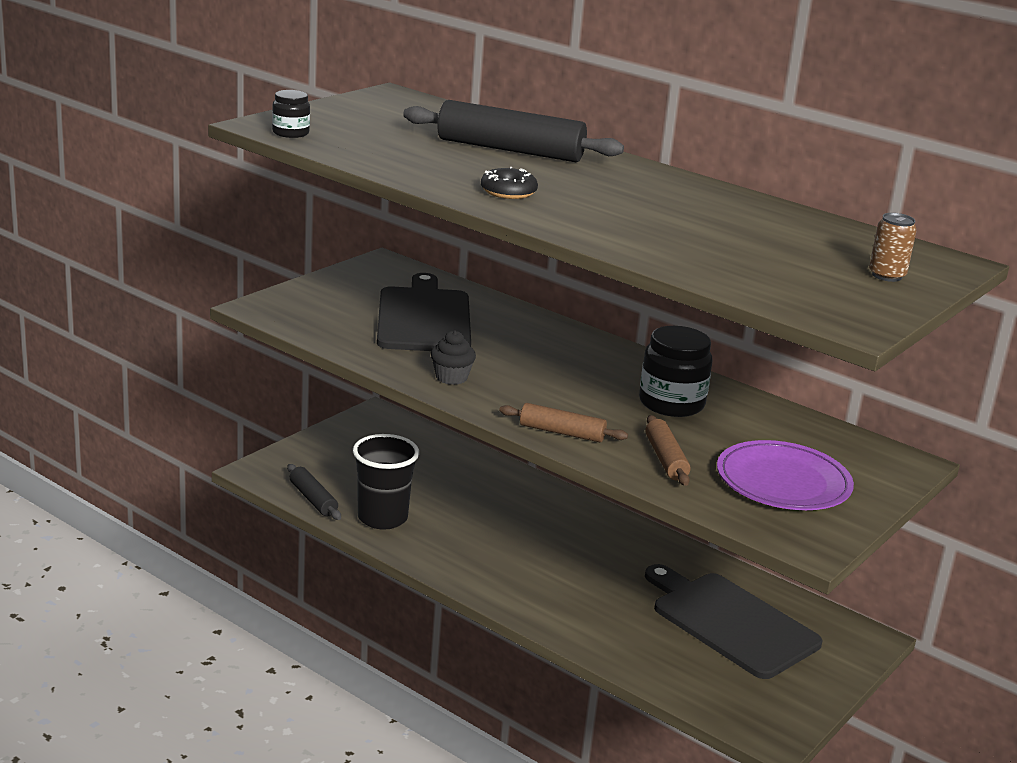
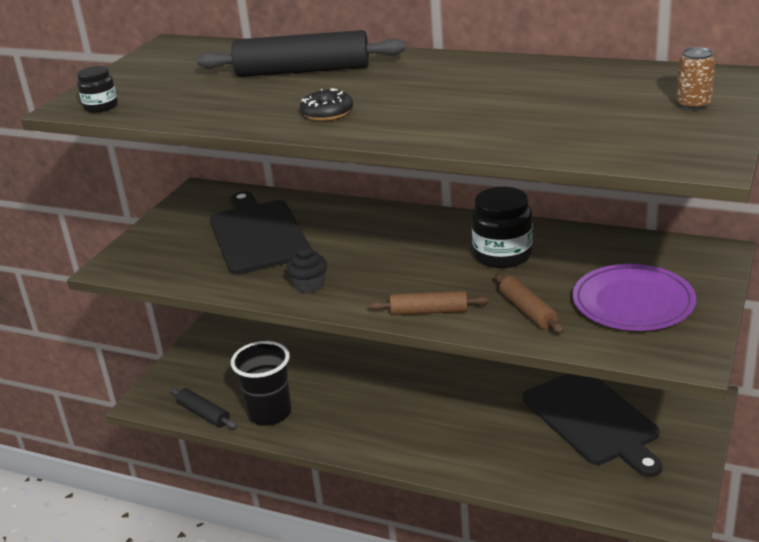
camera: 10 degrees left, 5 degrees up
(730, 622) = (593, 419): black cutting board -> black cutting board turned 150 degrees counterclockwise

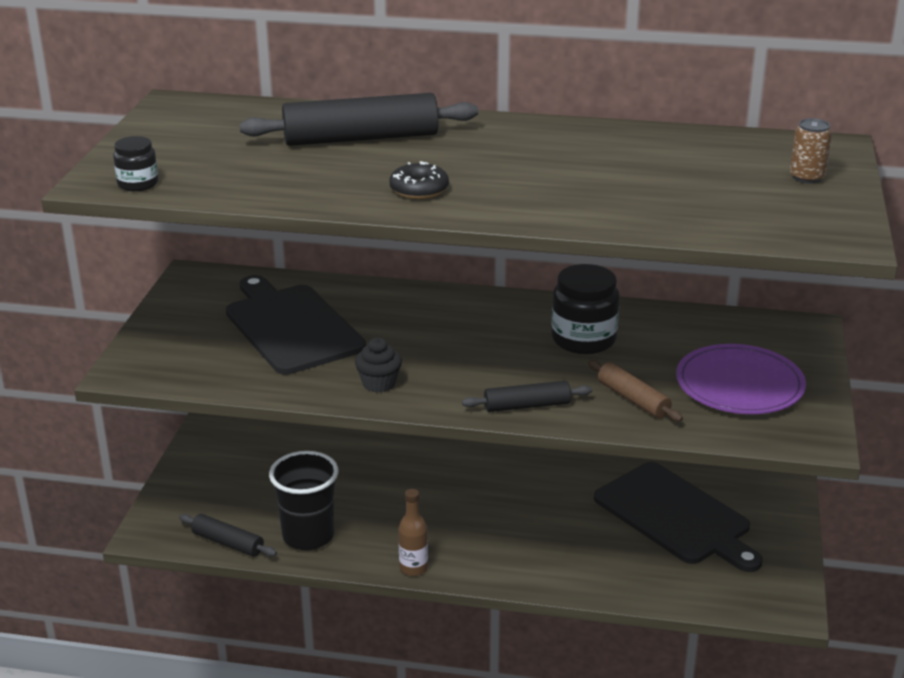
camera: 15 degrees left, 0 degrees up
(347, 448) = (413, 568): none -> brown bottle
(429, 311) = (527, 406): brown rolling pin -> black rolling pin

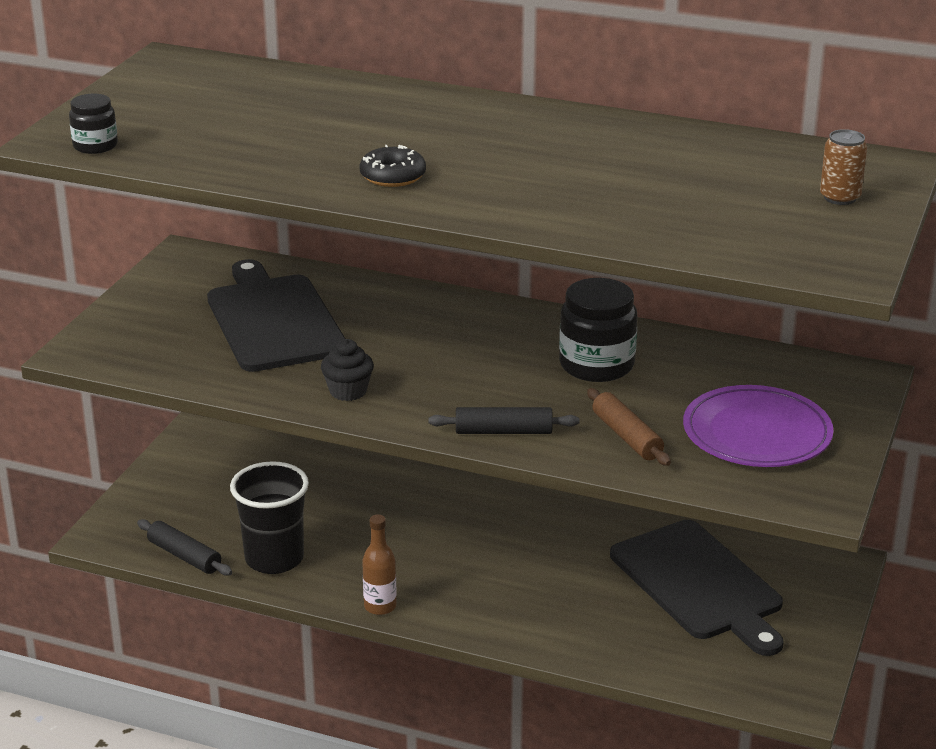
camera: 10 degrees right, 0 degrees up
(360, 138) = (354, 114): black rolling pin -> none

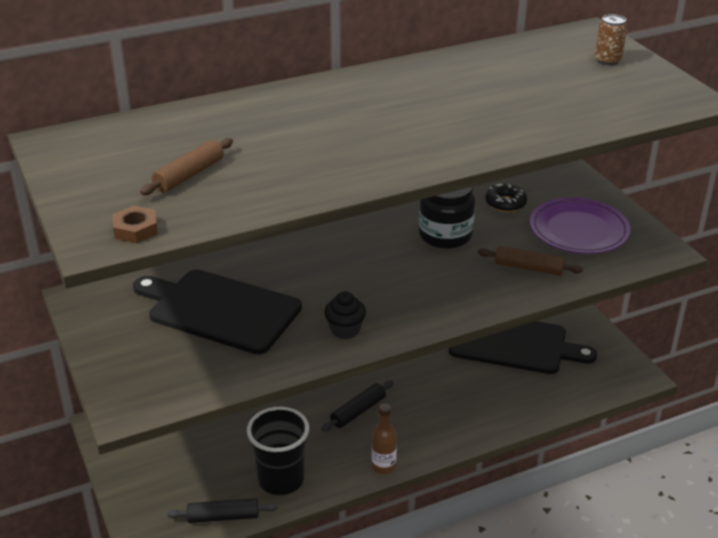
camera: 45 degrees left, 5 degrees up
(95, 146) = (136, 229): black jar -> brown nut
(213, 126) = (189, 175): none -> brown rolling pin
(393, 176) = (374, 155): black donut -> black donut (505, 203)
(503, 431) = (468, 302): black rolling pin -> black rolling pin (358, 411)

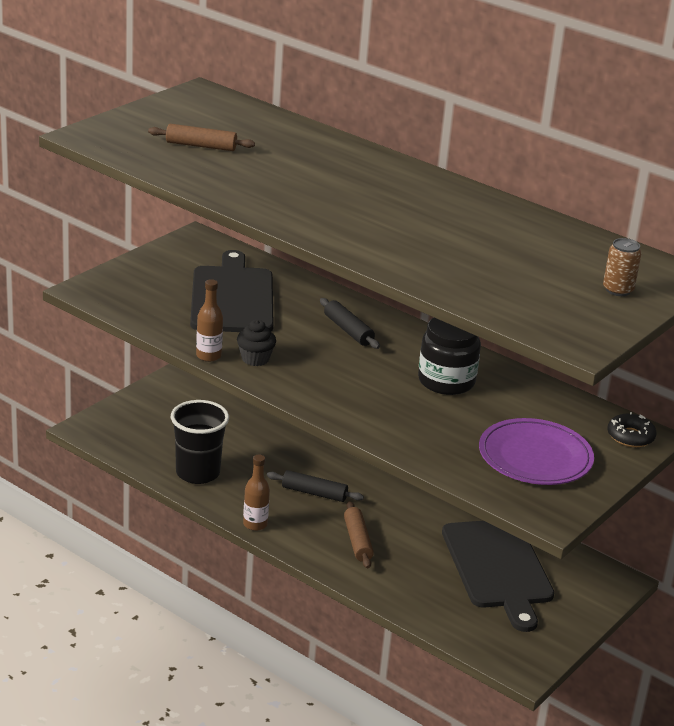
camera: 60 degrees right, 5 degrees down
(136, 229) = (111, 144): brown nut -> none
(223, 517) = (136, 456): black rolling pin -> black rolling pin (348, 330)
(321, 358) = (208, 356): none -> brown bottle
(505, 203) = (539, 405): black donut -> black donut (630, 436)
(528, 268) = (436, 437): brown rolling pin -> brown rolling pin (357, 541)

